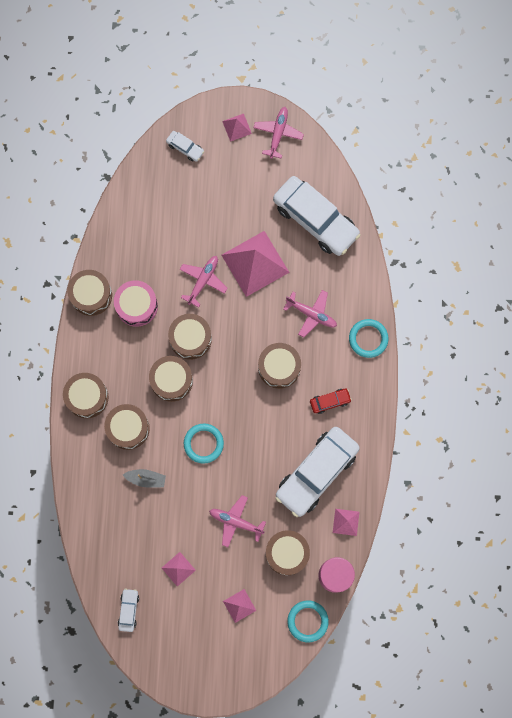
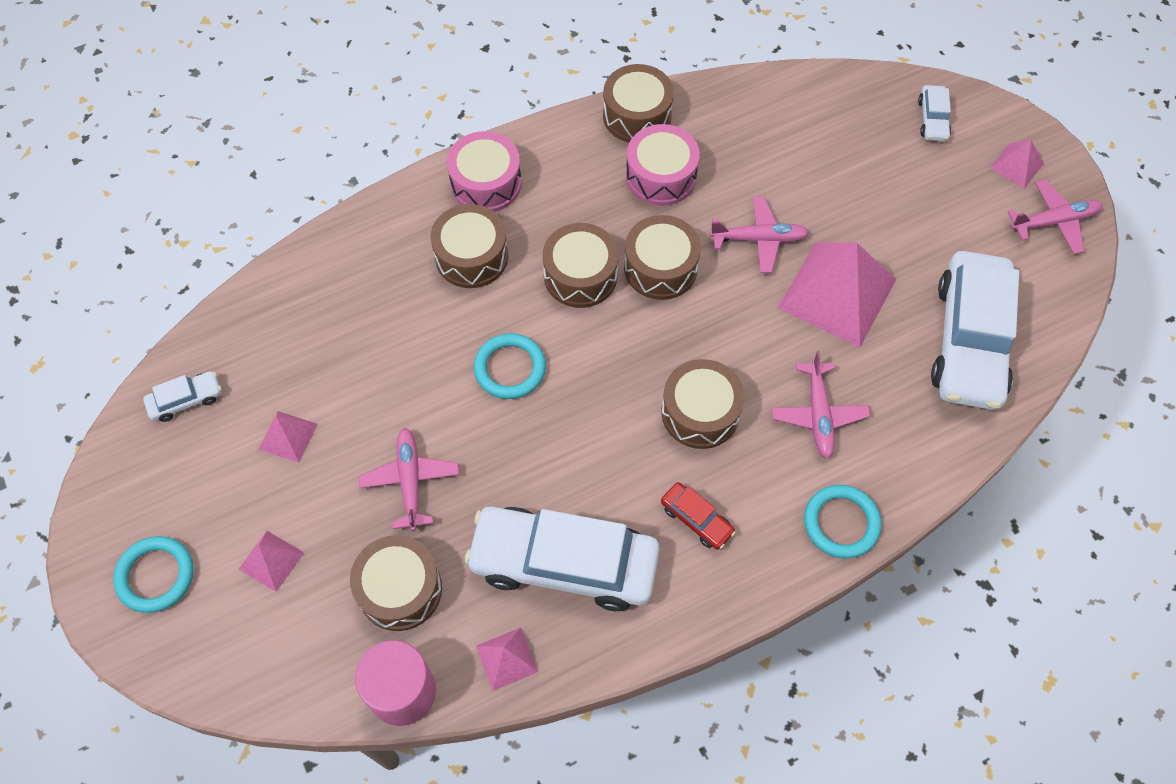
camera: 60 degrees right, 15 degrees down
(87, 397) = (486, 183): brown drum -> pink drum
(146, 479) = (407, 319): grey boat -> none
(307, 621) = (297, 688): turquoise ring -> turquoise ring (156, 576)

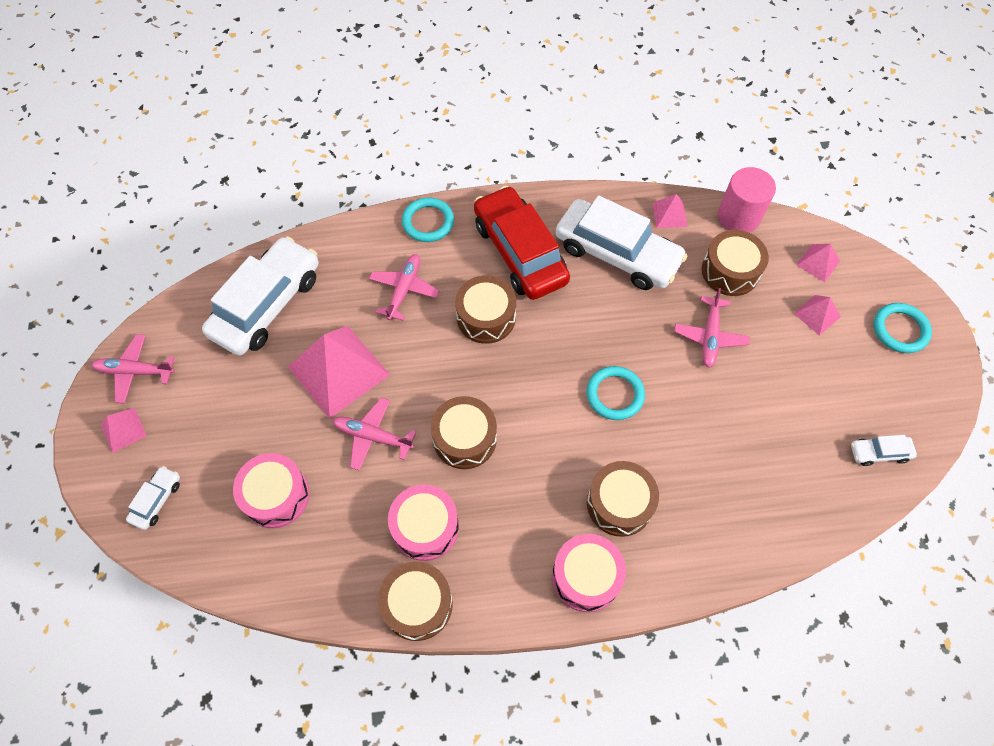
camera: 160 degrees left, 0 degrees up
(288, 436) = (798, 397): pink pyramid -> pink pyramid (818, 263)
(580, 275) = (533, 454): brown drum -> none
(696, 519) = (520, 252): red car -> red car, size x2.33
(822, 157) = (276, 496): none -> pink drum

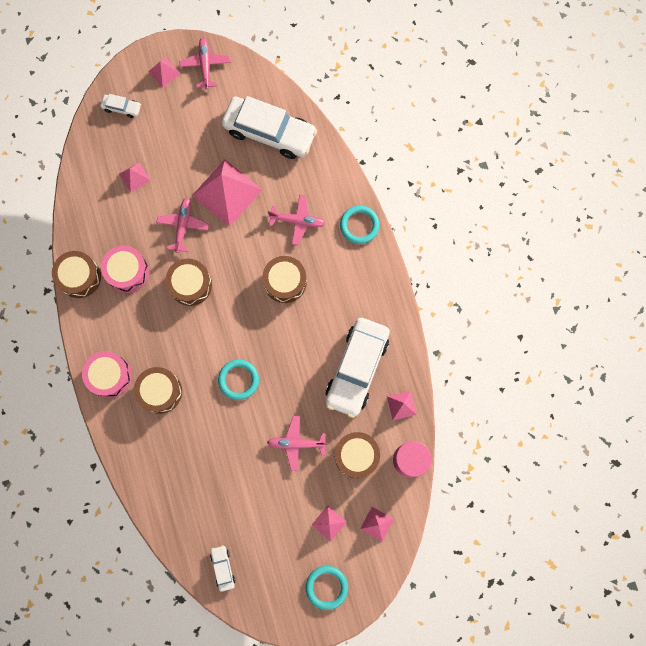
camera: 80 degrees right, 15 degrees up
(276, 496) = (135, 177): pink drum -> pink pyramid
(520, 252) = (345, 297): red car -> none

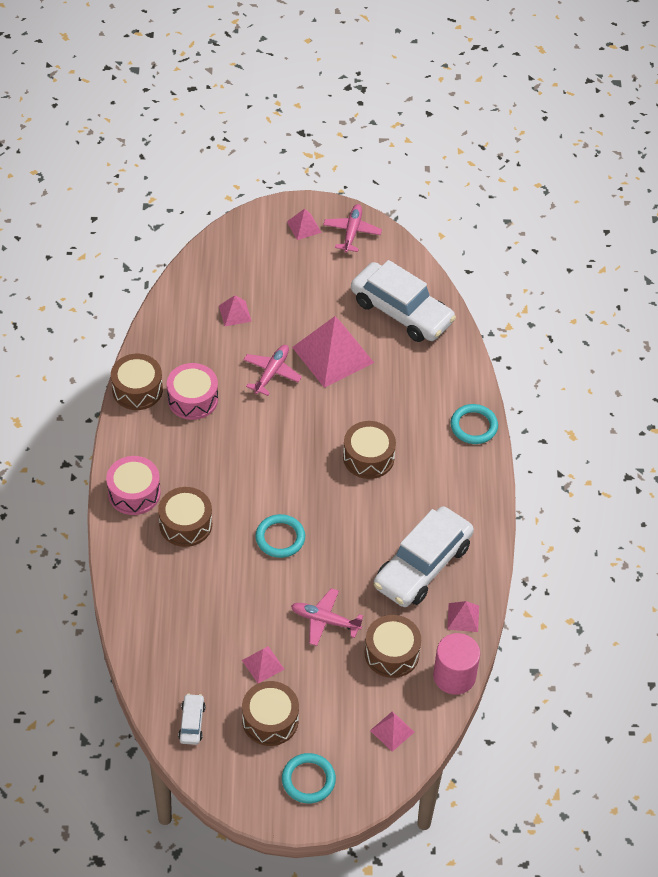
camera: 15 degrees right, 25 degrees down
(122, 108) = (245, 247): white car -> none
(190, 284) = (259, 430): brown drum -> brown drum (270, 720)
(297, 221) = (403, 403): pink plane -> none
(329, 523) = (334, 713): pink pyramid -> pink pyramid (263, 664)

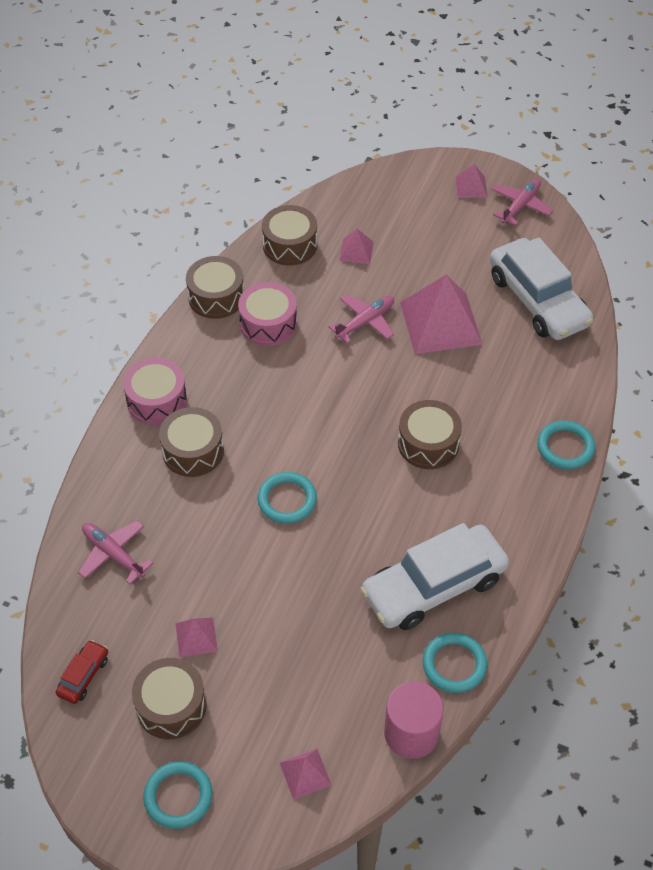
camera: 25 degrees right, 0 degrees up
(192, 723) = (83, 676): white car -> red car
(325, 620) = (291, 611): pink plane -> pink plane (113, 554)
(391, 653) = (349, 677): brown drum -> brown drum (290, 245)
(463, 617) = (454, 664): pink pyramid -> turquoise ring

